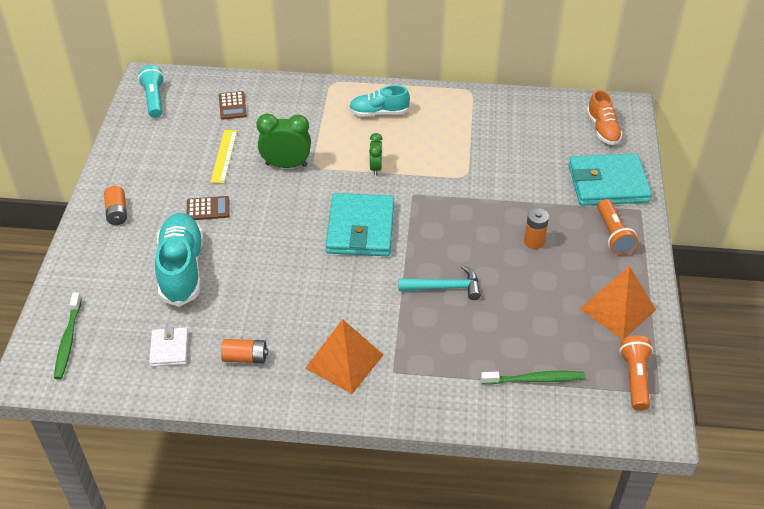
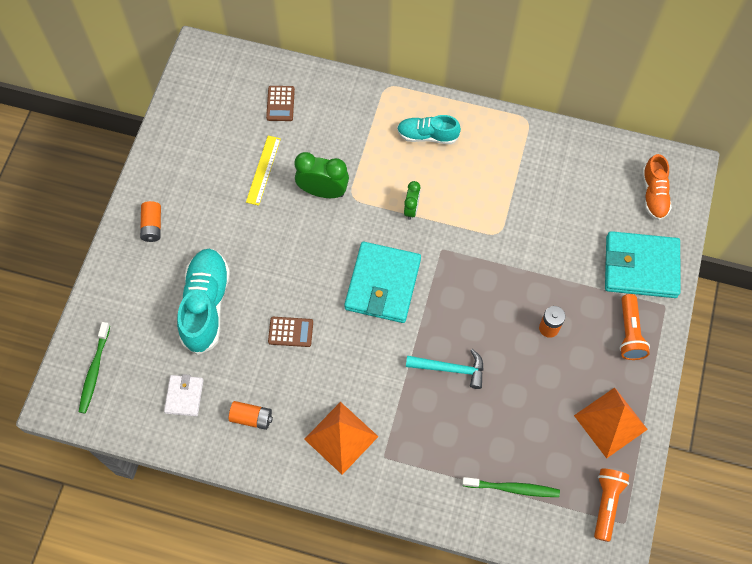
camera: 10 degrees right, 20 degrees up
(154, 99) = (203, 83): turquoise flashlight -> none
(208, 209) = (239, 235): brown calculator -> brown calculator (290, 332)

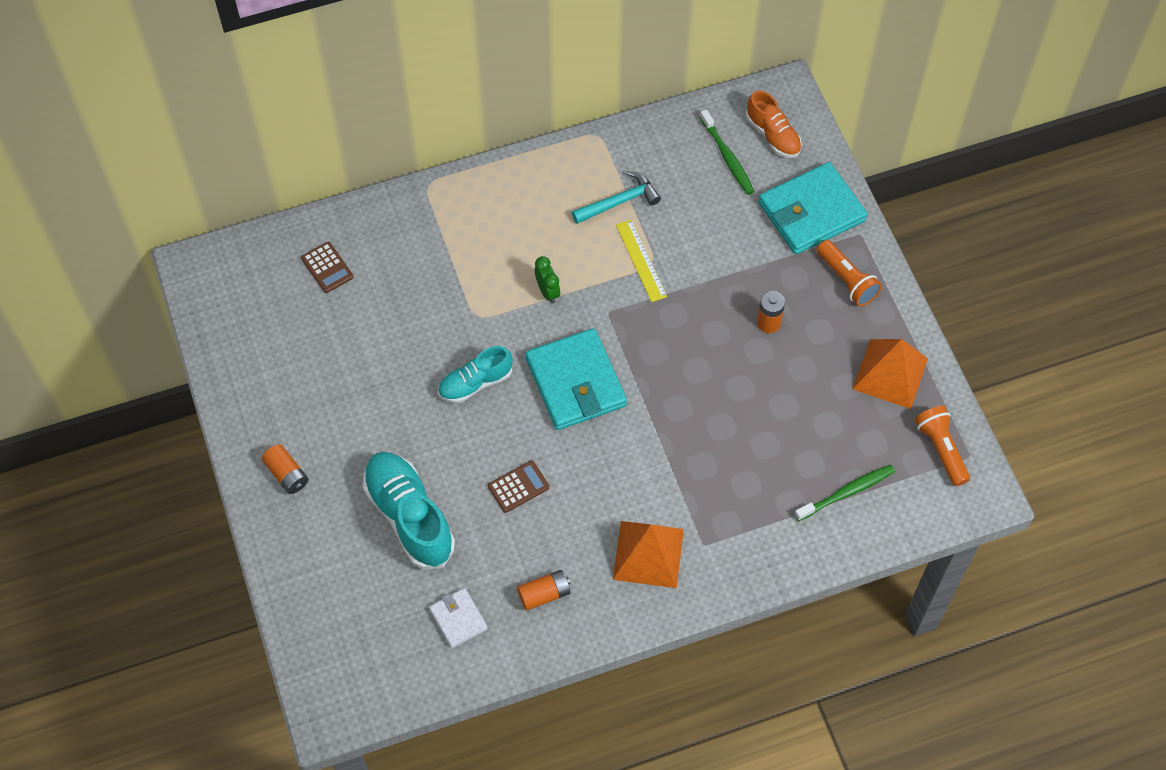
camera: 35 degrees left, 5 degrees down
(94, 371) = (342, 657): green toothbrush -> green toothbrush (727, 157)
(263, 170) = (362, 345): yellow ruler -> yellow ruler (641, 260)
(323, 191) = (443, 329): green clock -> none
(427, 135) = (508, 209): turquoise shoe -> turquoise shoe (475, 383)
(450, 369) = (704, 421): turquoise hammer -> turquoise hammer (619, 202)

